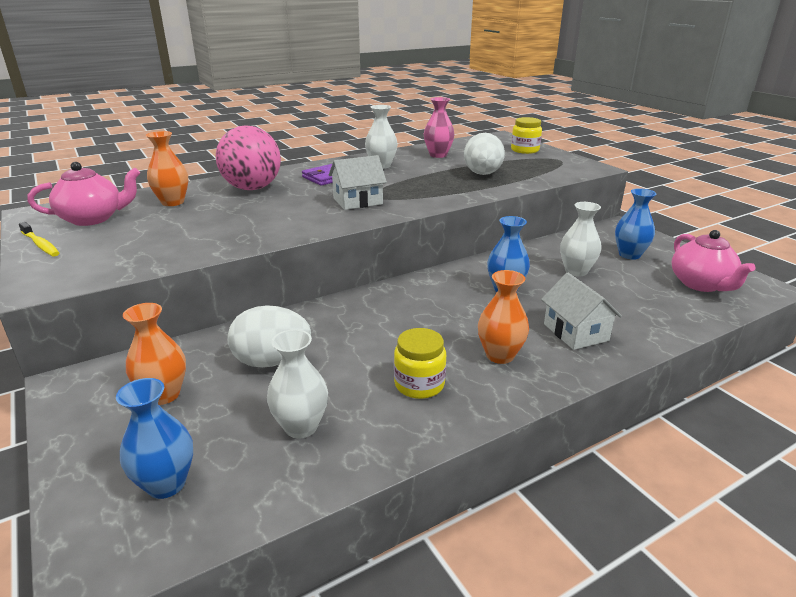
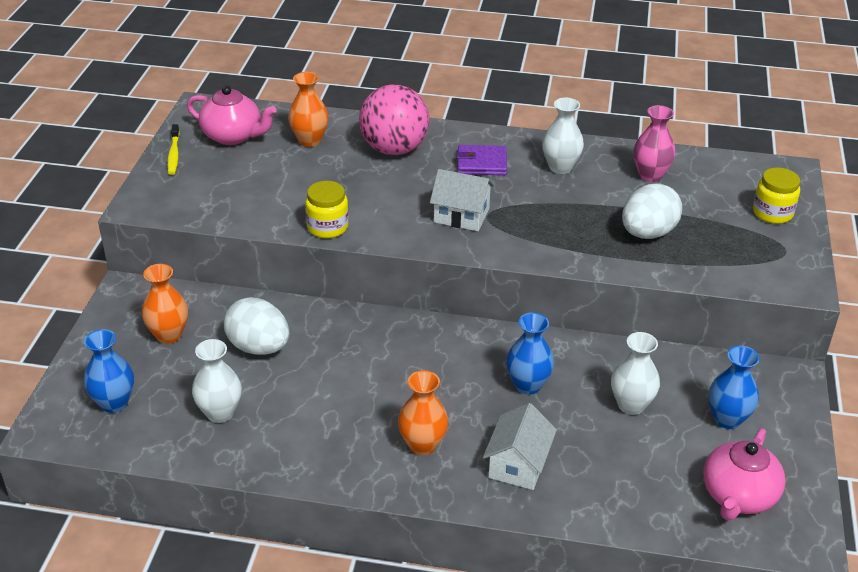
camera: 40 degrees right, 10 degrees up
(419, 384) = (331, 430): yellow jar -> yellow jar (327, 227)

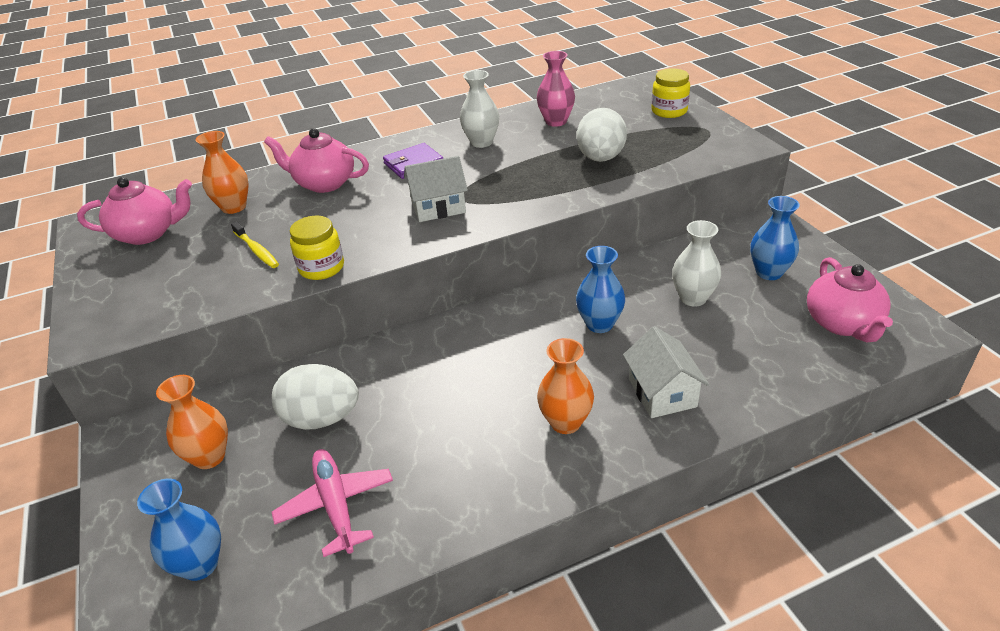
camera: 30 degrees left, 0 degrees up
(174, 154) = (92, 273): yellow toothbrush -> yellow toothbrush (256, 250)
(220, 413) = (336, 505): white vase -> pink plane
(394, 149) = (324, 183): pink ball -> pink teapot

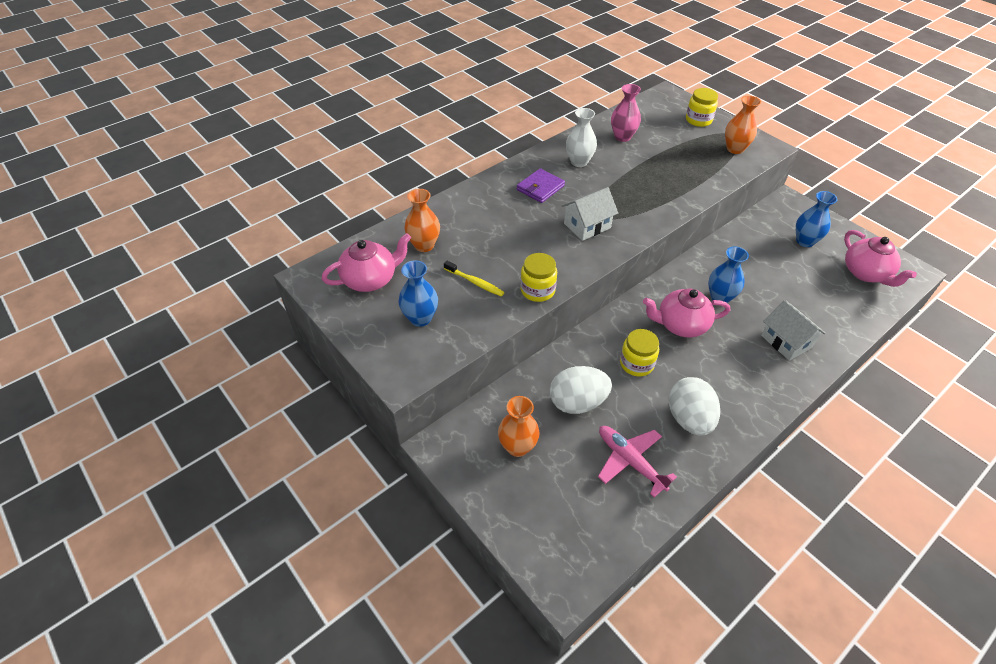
camera: 20 degrees left, 10 degrees up
(200, 564) = (568, 521): blue vase -> blue vase (420, 318)
(324, 183) = (481, 214): pink teapot -> pink teapot (680, 325)
(431, 385) = (636, 364): none -> yellow jar
(565, 422) = (739, 373): orange vase -> orange vase (735, 149)
(600, 158) = (676, 168): white egg -> white egg (689, 419)
(693, 298) = (768, 268): white vase -> none

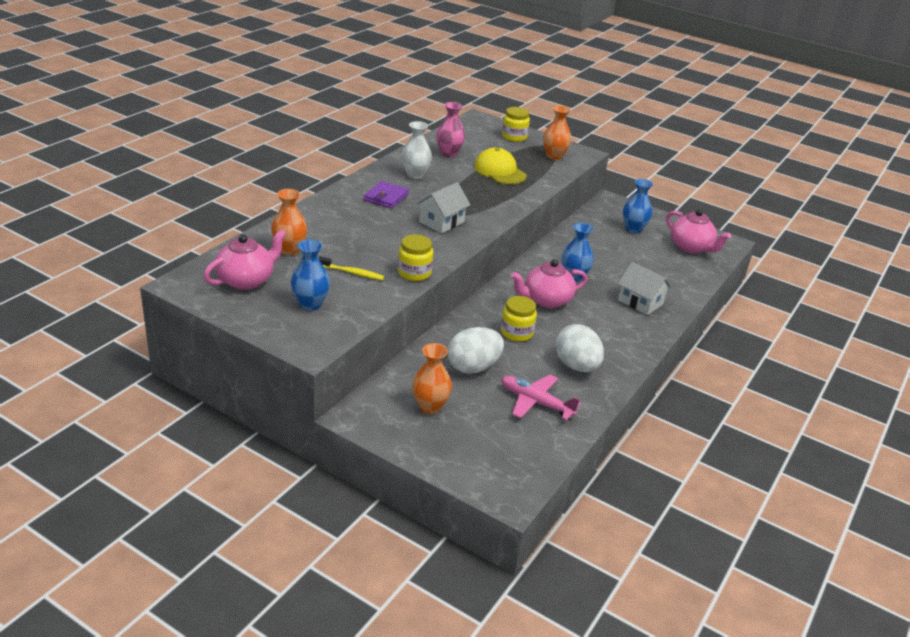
camera: 20 degrees left, 15 degrees down
(669, 164) = (500, 171): none -> yellow cap

